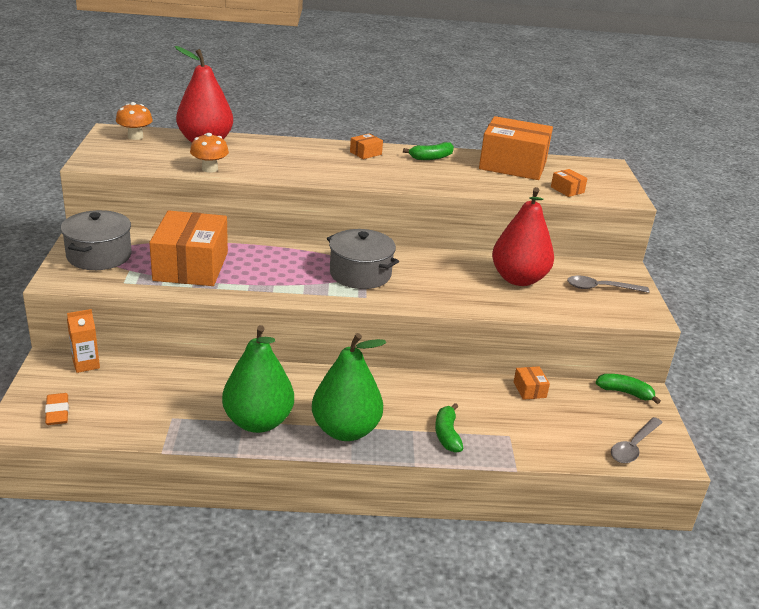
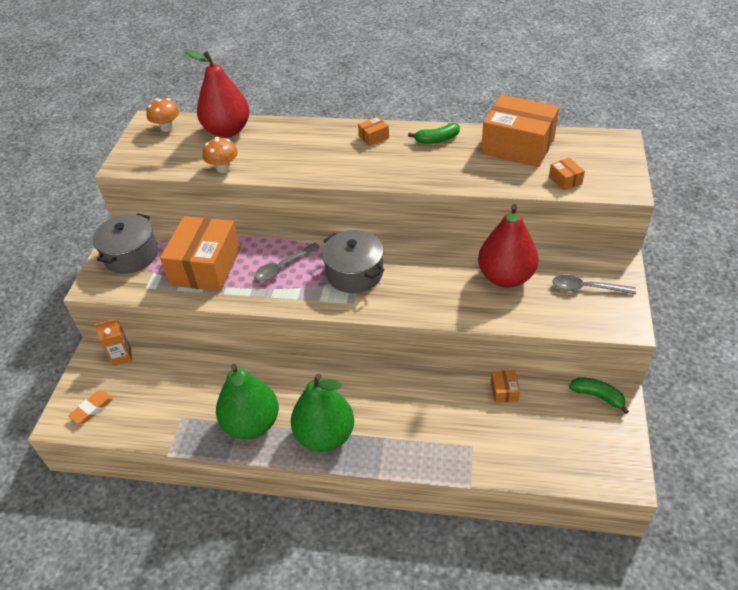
camera: 15 degrees right, 15 degrees up
(57, 412) = (92, 409): orange eraser -> orange eraser turned 45 degrees clockwise
(447, 434) = (414, 443): green banana -> none
(633, 446) = (590, 463): grey spoon -> grey spoon (283, 267)

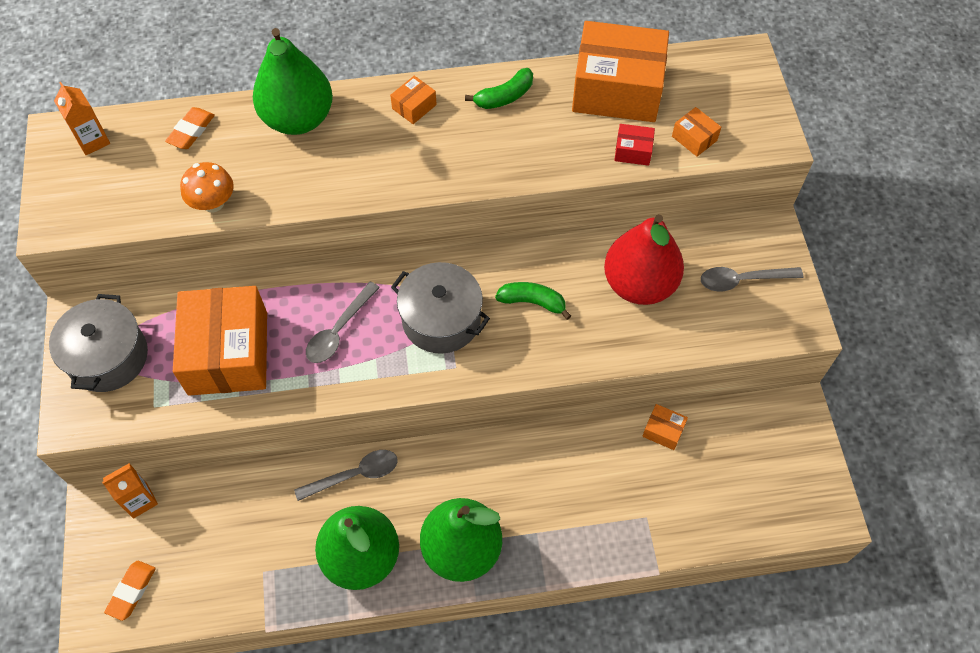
camera: 20 degrees left, 15 degrees up
(167, 127) = (92, 141): orange mushroom -> orange carton
(227, 130) = (191, 131): red pear -> orange eraser
(267, 371) = (354, 475): none -> grey spoon
(296, 133) = (298, 119): none -> green pear
(504, 391) = (663, 431): orange box -> orange box turned 45 degrees counterclockwise
(517, 181) = (633, 151): none -> red box
(597, 396) = (774, 411): green banana -> green banana (532, 302)

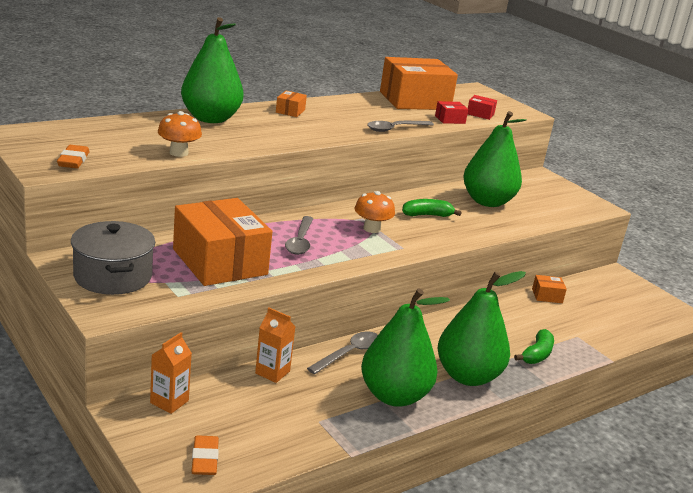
camera: 30 degrees left, 35 degrees down
(92, 141) = (49, 134): orange carton -> orange carton (272, 372)
(191, 131) = (130, 126): orange eraser -> orange eraser (73, 160)
(441, 319) = (371, 229): grey pot -> orange mushroom
(504, 96) = (347, 105): green banana -> green banana (537, 354)
(639, 284) = (487, 201): red pear -> green pear
(694, 138) = (480, 114): orange box -> red box
(743, 280) = (546, 194): grey spoon -> grey spoon (395, 129)

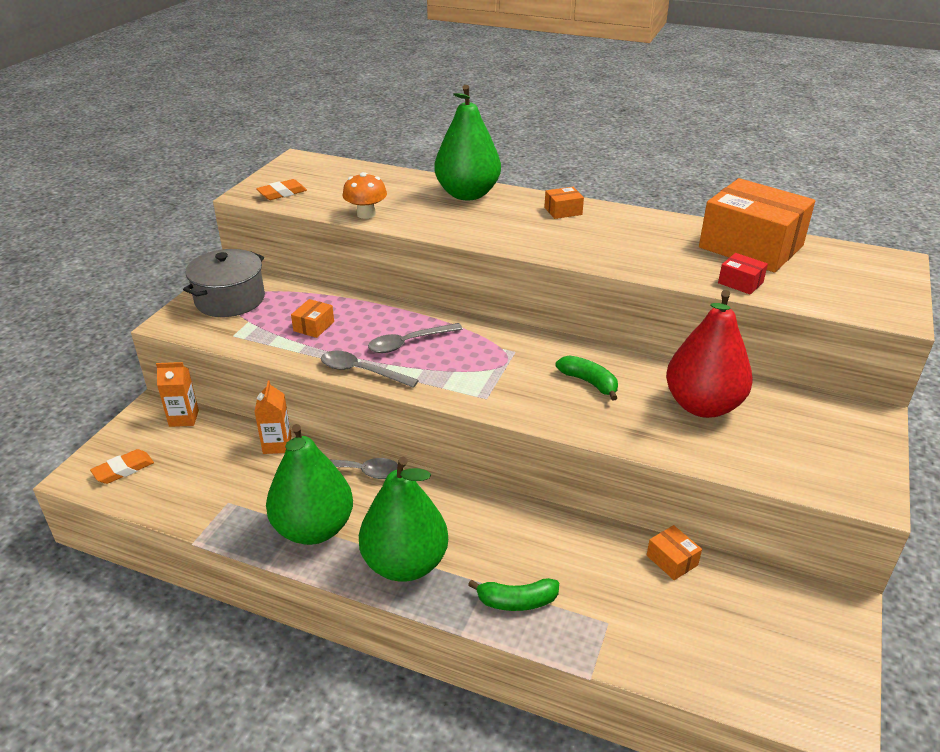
camera: 60 degrees right, 10 degrees up
(220, 262) = (314, 326): orange box -> orange box, size x0.41
(371, 229) = (498, 365): orange mushroom -> none
(395, 129) = (635, 267): grey spoon -> grey spoon (362, 371)
(480, 114) = (808, 292): red box -> none
(487, 201) = (702, 405): green pear -> red pear

